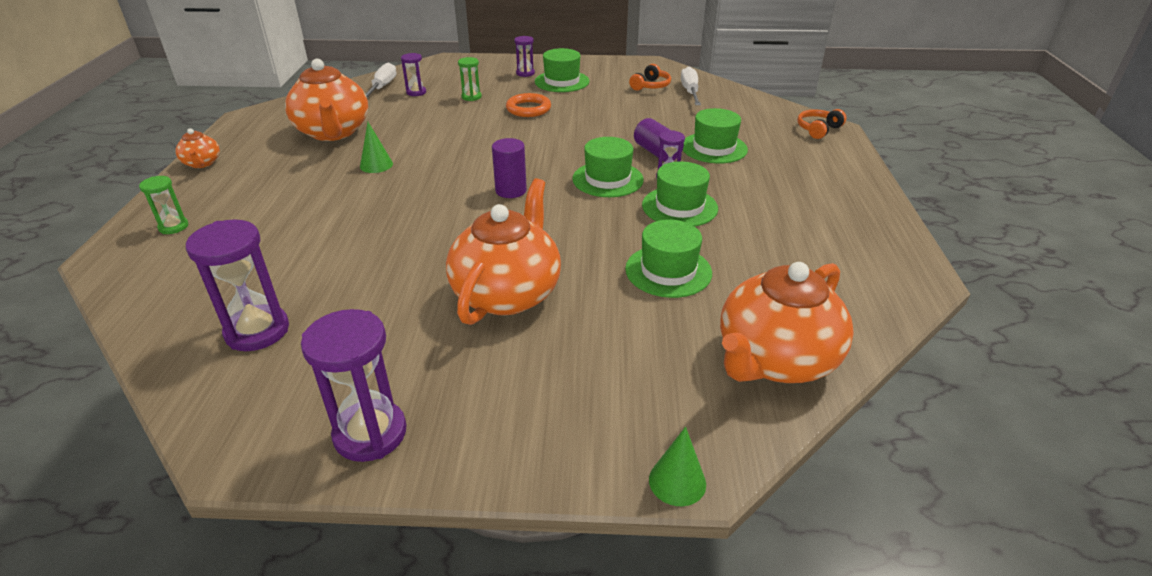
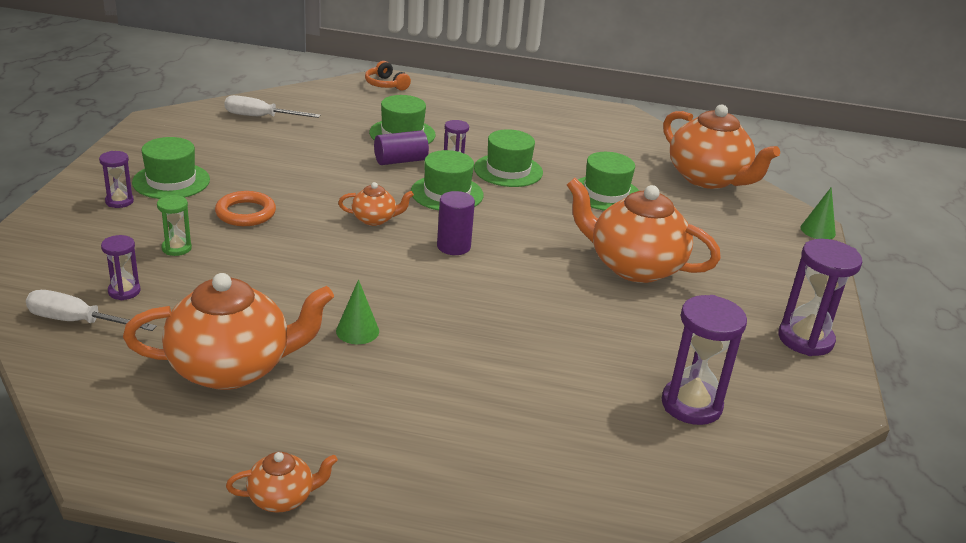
camera: 85 degrees left, 5 degrees down
(173, 227) = (478, 498): green hourglass -> none
(542, 153) = (375, 219): none -> orange teapot
(650, 86) = (228, 133): orange headphones -> none

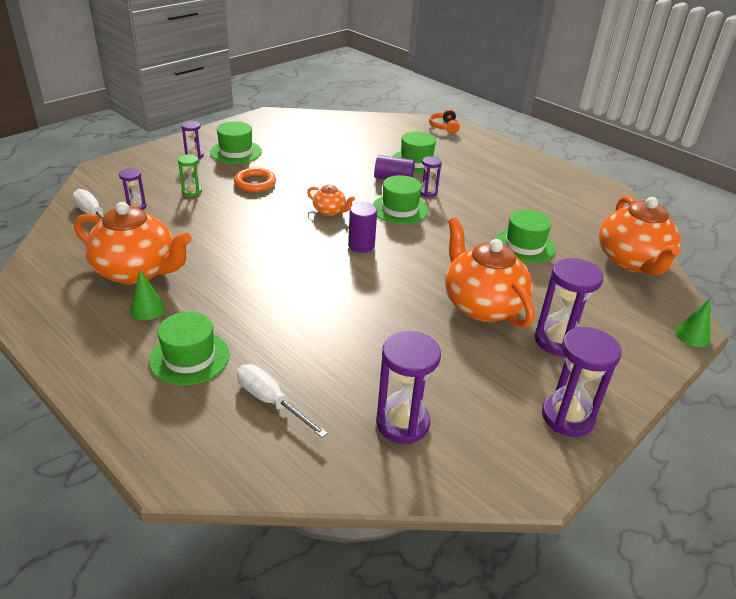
camera: 35 degrees right, 5 degrees up
(260, 117) = (334, 128): white screwdriver -> white screwdriver (271, 401)
(282, 498) = (70, 358): orange teapot -> none
(357, 331) = (233, 277): green cone -> green cone (147, 309)
(508, 170) = (465, 207): green hat -> green hat (189, 357)
(728, 275) = (557, 341): none -> purple hourglass

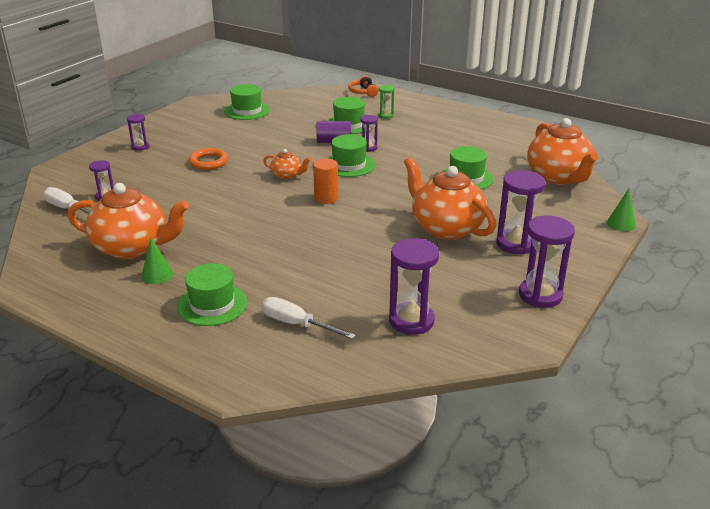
camera: 10 degrees left, 5 degrees down
(192, 191) = (152, 177): green hourglass -> green hourglass (386, 115)
(236, 152) = (179, 138): green hat -> green hat (247, 111)
(361, 245) = (326, 198): purple cylinder -> orange cylinder

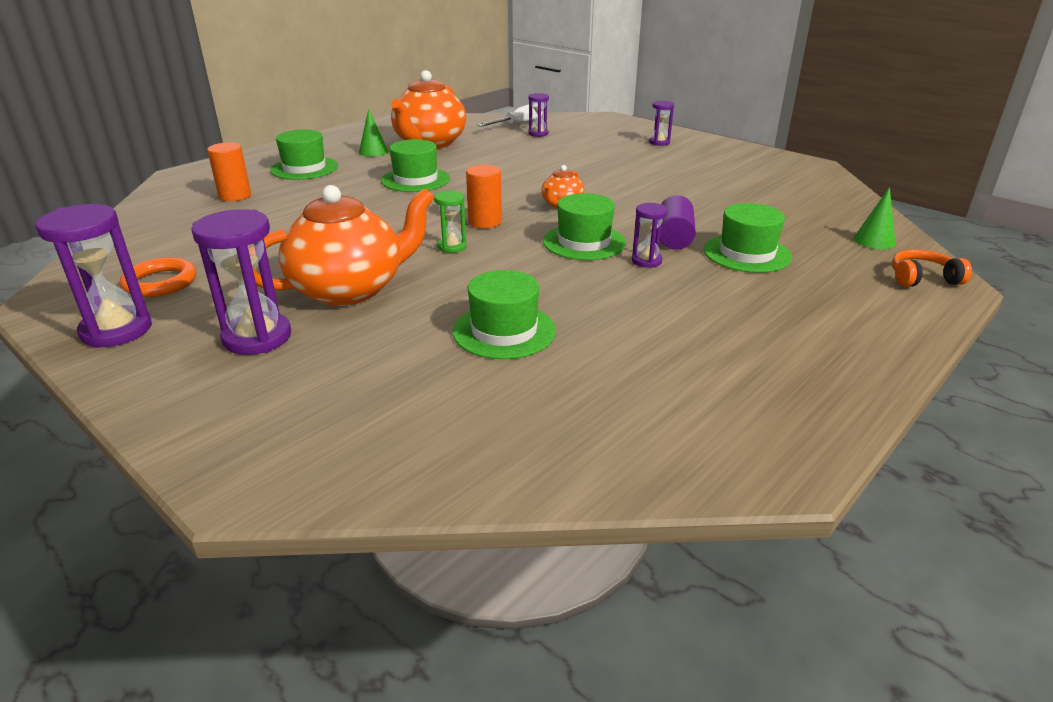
camera: 100 degrees right, 0 degrees up
(208, 162) = (612, 169): orange ring -> orange ring (160, 282)
(247, 111) = (789, 190): green hat -> green hat (415, 180)
(297, 324) = (235, 196): white screwdriver -> orange cylinder
(386, 115) = (799, 289): green hourglass -> green hourglass (452, 247)
(411, 321) = (173, 244): purple hourglass -> none
(559, 177) = (464, 447): orange teapot -> none
(621, 224) = (214, 480): green cone -> green cone (874, 241)

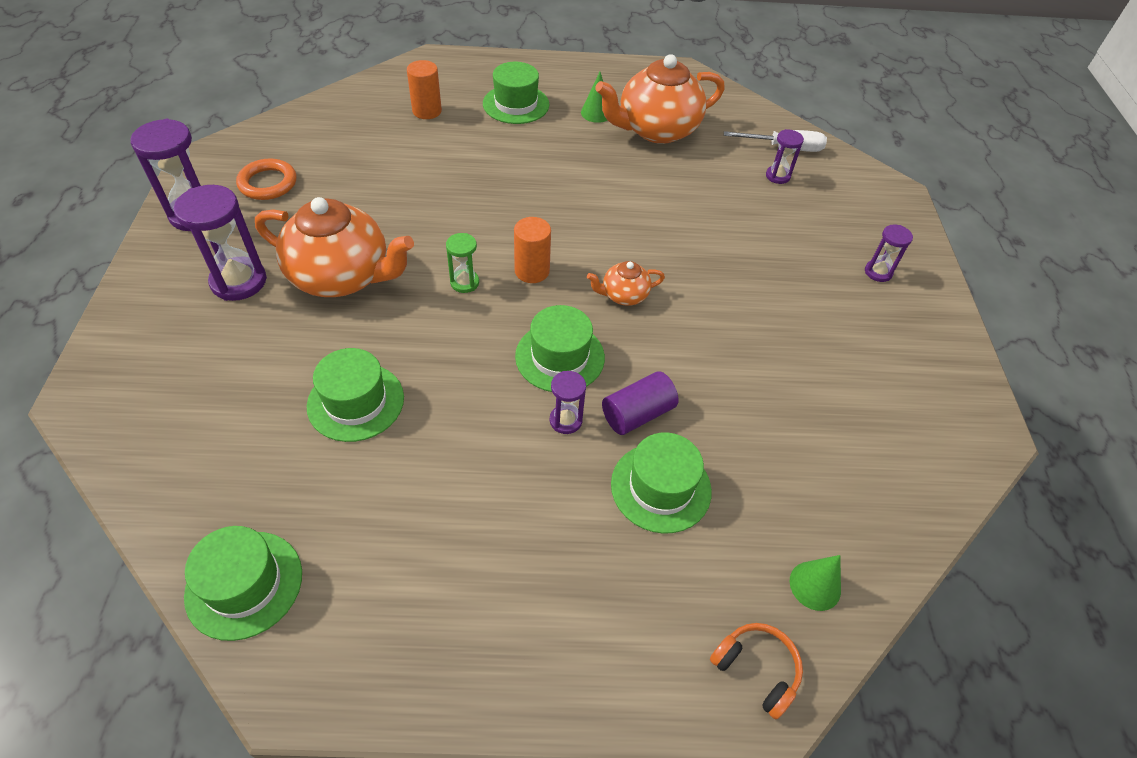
camera: 45 degrees right, 20 degrees up
(415, 180) = (568, 176): green hat -> green hat (244, 584)

